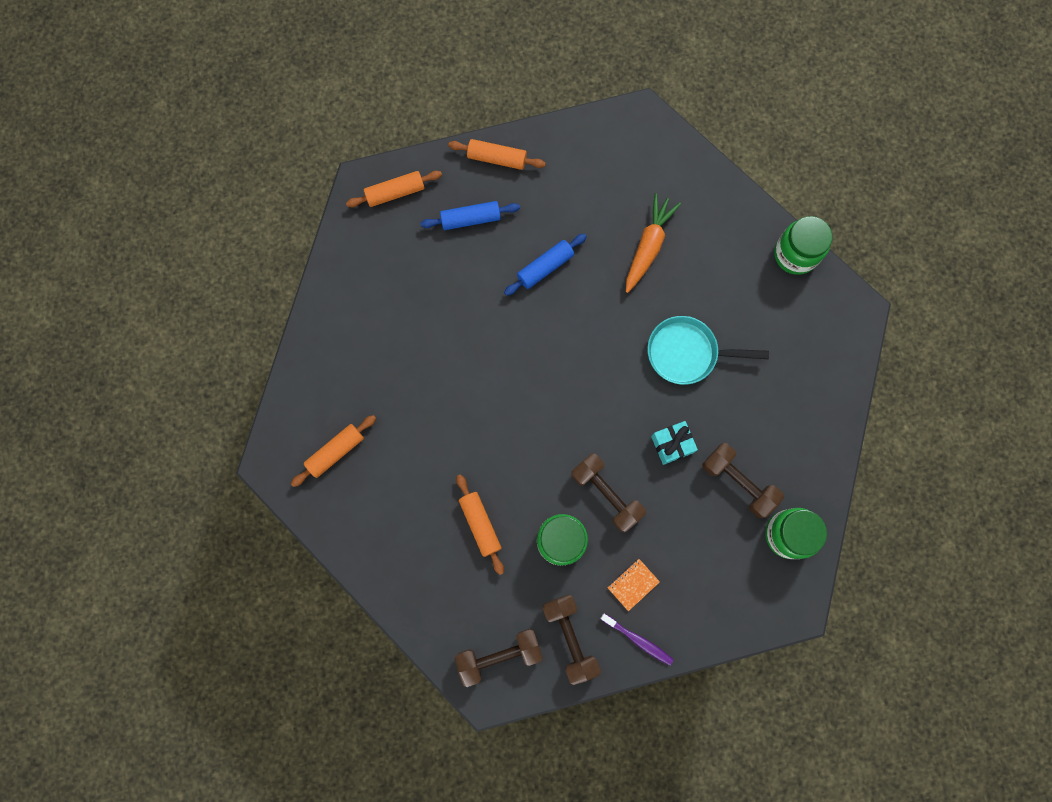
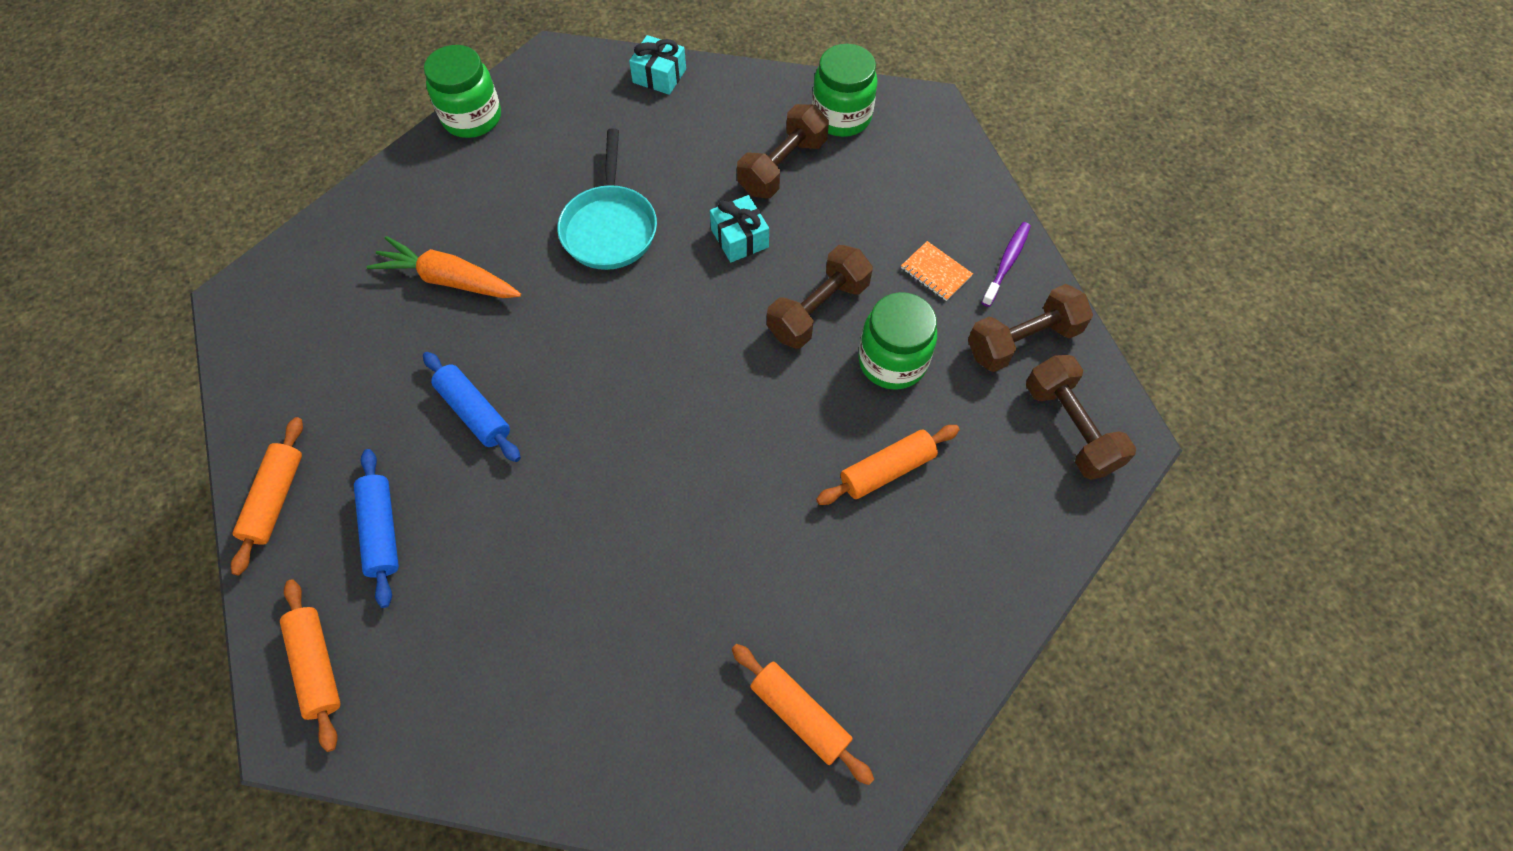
camera: 95 degrees left, 15 degrees down
(836, 393) = (659, 76): none -> turquoise gift

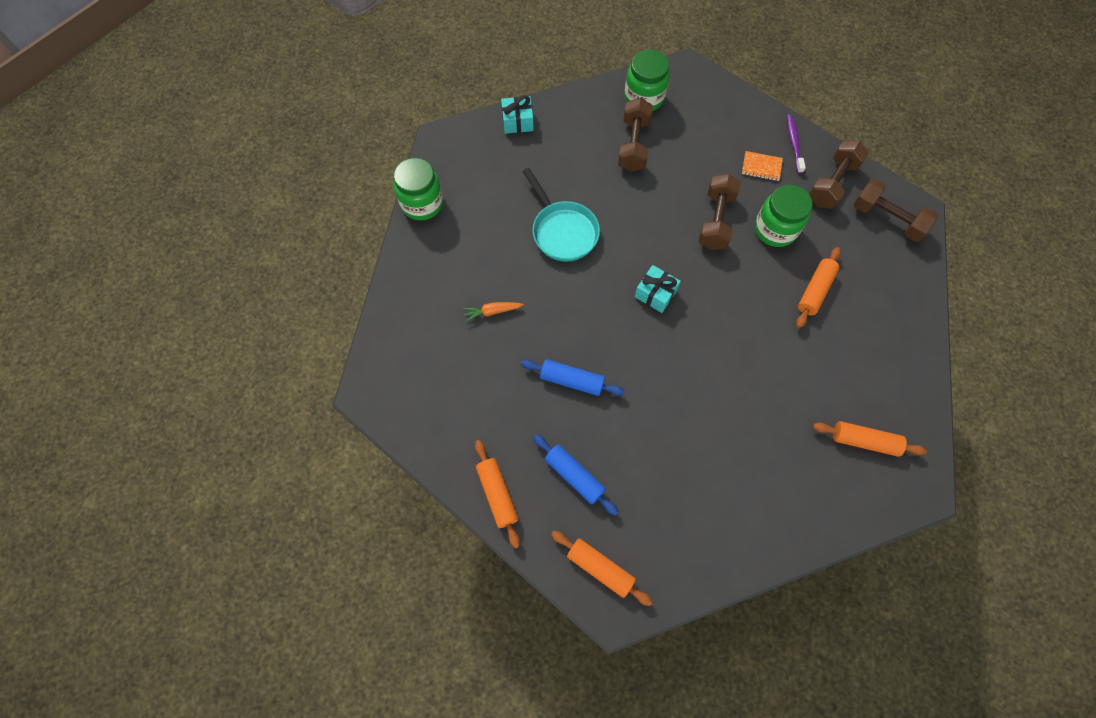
camera: 30 degrees left, 5 degrees up
(449, 280) = (492, 311): orange carrot -> orange carrot, size x0.55
(739, 238) = (642, 200): turquoise gift -> turquoise gift (655, 294)

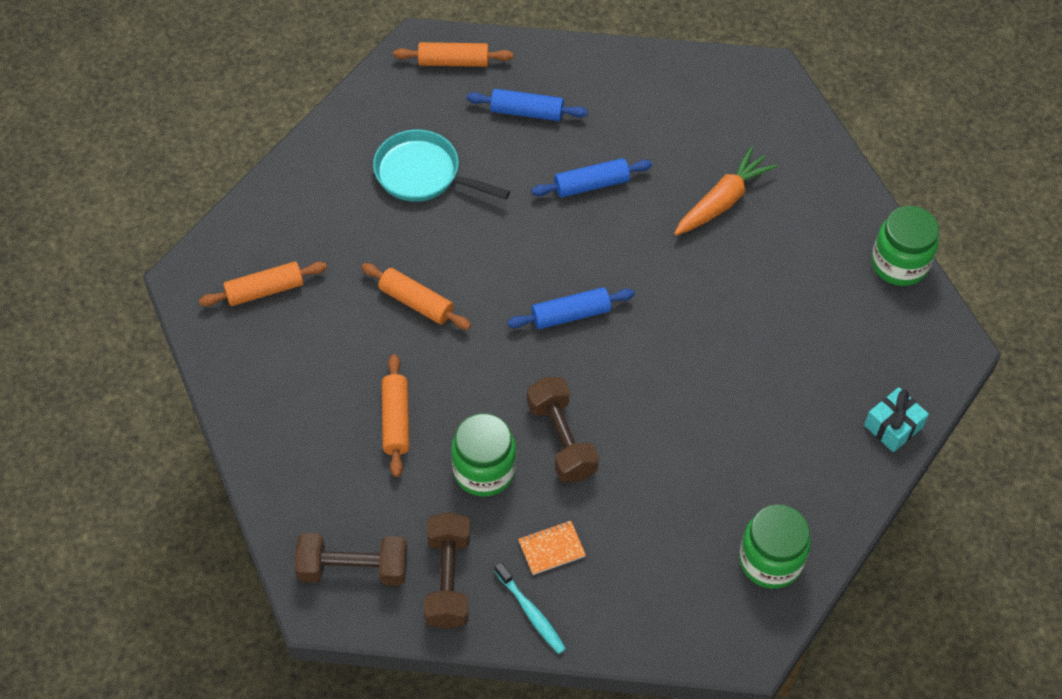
camera: 145 degrees right, 10 degrees down
(492, 311) = (722, 201): orange carrot -> orange carrot, size x1.82
(497, 494) = (583, 64): orange rolling pin -> orange rolling pin (416, 302)
(562, 231) = (723, 323): turquoise pan -> turquoise pan (423, 174)
(633, 145) = (730, 481): brown dumbbell -> none
(655, 294) = (570, 314): turquoise gift -> blue rolling pin
(793, 143) = (531, 612): purple toothbrush -> turquoise toothbrush

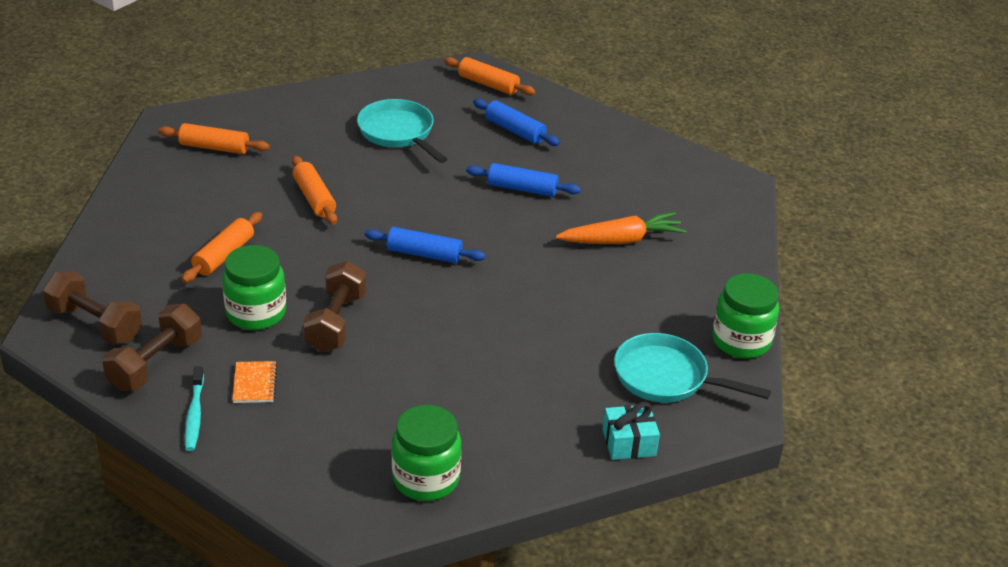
camera: 30 degrees right, 20 degrees down
(551, 548) = (254, 384): orange notebook -> orange notebook turned 75 degrees clockwise
(871, 339) = (666, 377): none -> turquoise pan

